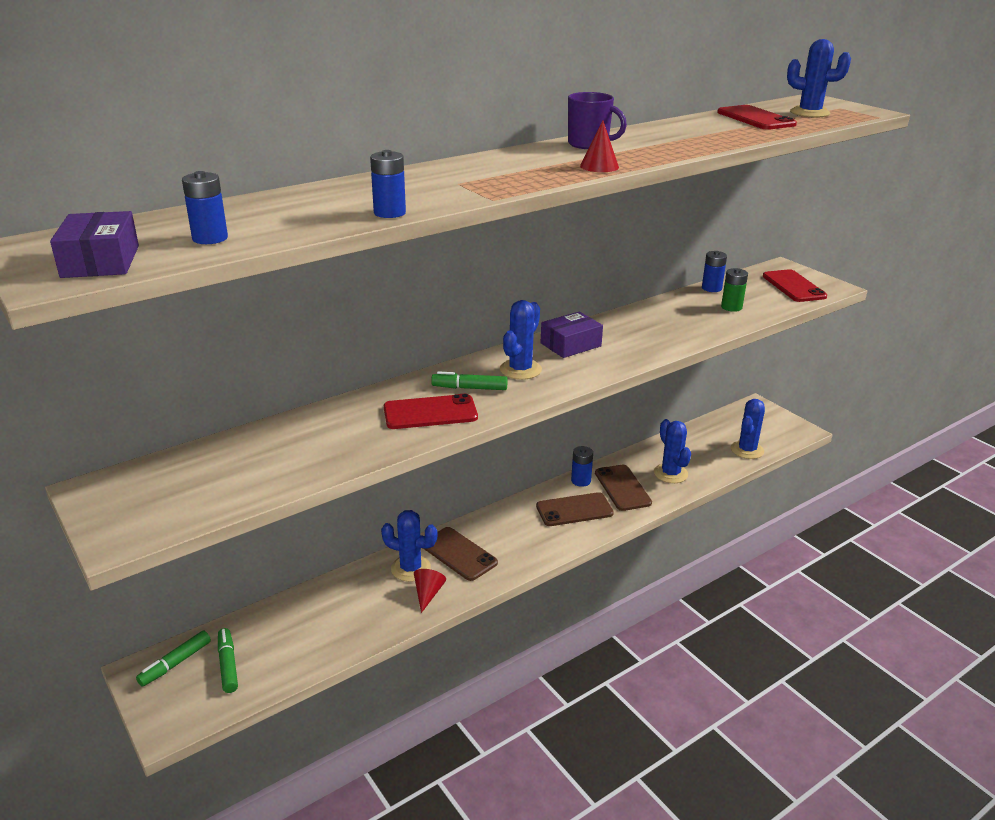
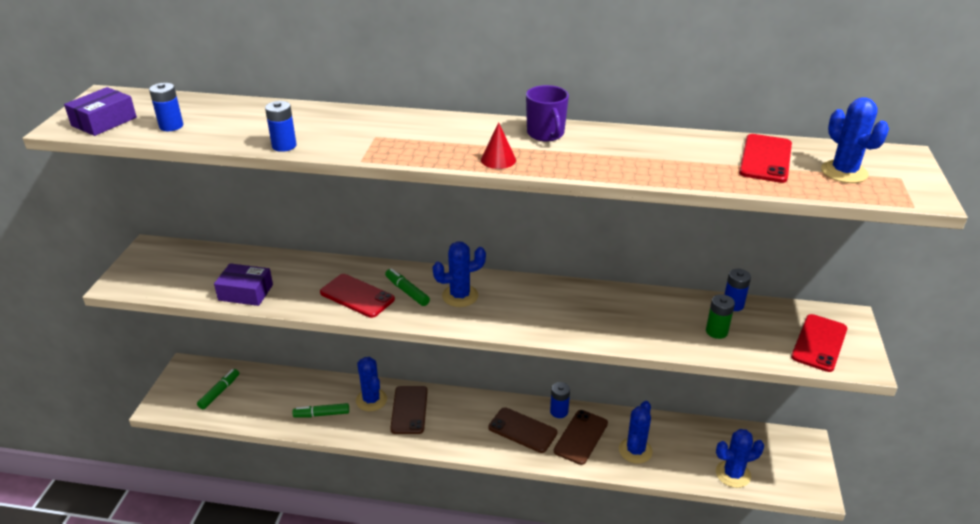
camera: 45 degrees right, 5 degrees up
(175, 663) = (202, 374): green marker -> green marker (322, 414)
(428, 594) = (358, 423): red cone -> none
(570, 344) = (527, 295): purple box -> purple box (246, 292)

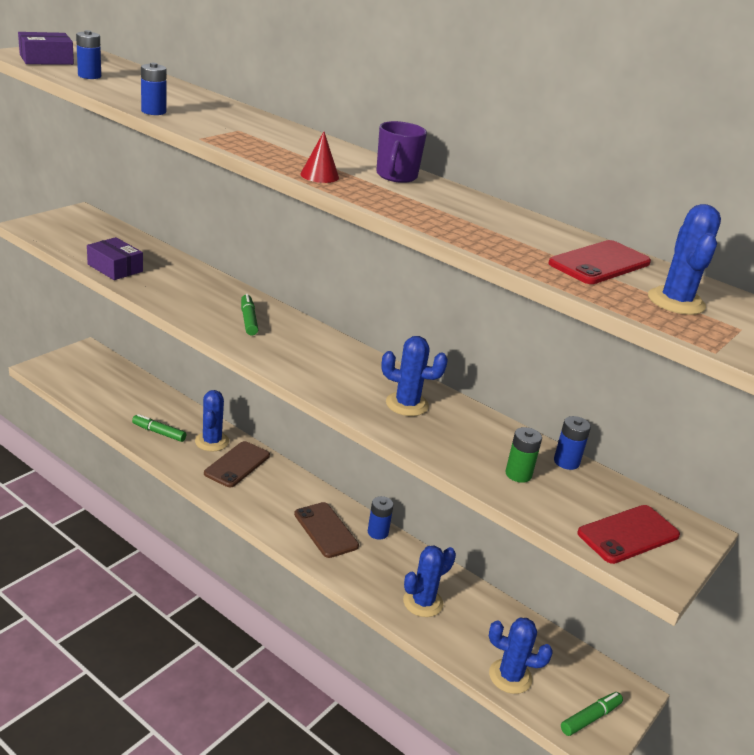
camera: 25 degrees right, 5 degrees down
(219, 392) = (94, 379): green marker -> green marker (590, 718)
(357, 296) = (201, 306): red phone -> none
(460, 296) = (292, 342): blue cactus -> blue cactus (407, 404)
(581, 437) = (378, 563): brown phone -> none

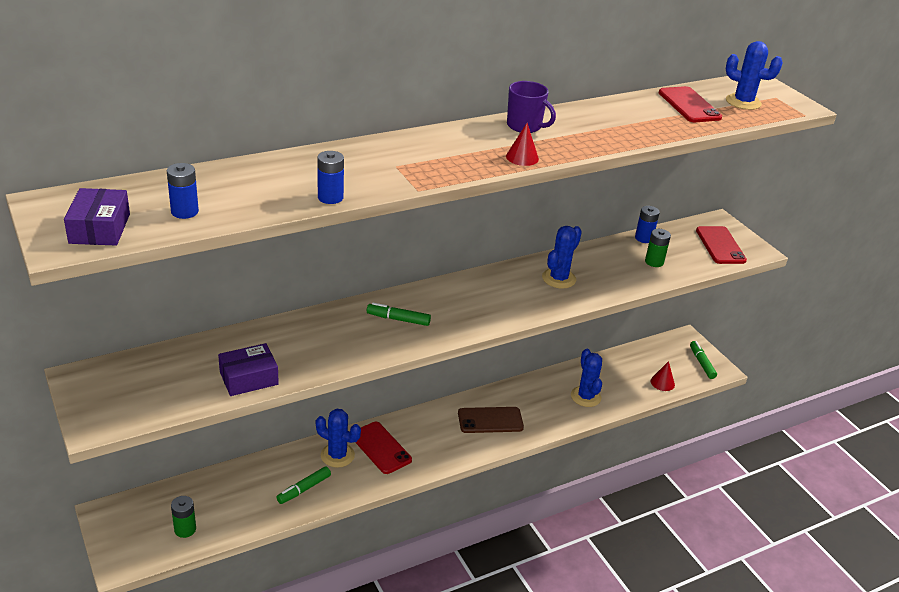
camera: 65 degrees left, 5 degrees up
(85, 386) = (185, 529): none -> green battery
(237, 464) = (380, 448): brown phone -> red phone
(378, 532) = (503, 393): blue battery -> none
(510, 676) = (662, 382): blue cactus -> red cone

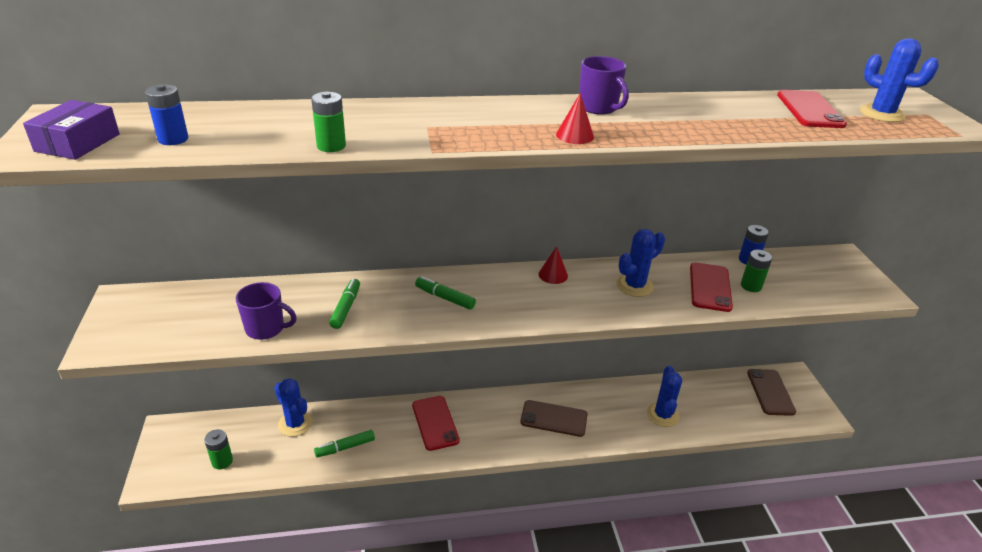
camera: 20 degrees right, 0 degrees up
(249, 378) = (266, 329): purple box -> purple mug
(330, 197) = (331, 146): blue battery -> green battery
(337, 455) = (391, 421): blue cactus -> blue cactus (295, 424)
(662, 382) = (752, 417): red cone -> red cone (553, 275)
(670, 357) = (770, 392): none -> brown phone
(701, 363) = (804, 405): green marker -> green marker (346, 308)
(720, 245) = (837, 281): red phone -> red phone (710, 287)

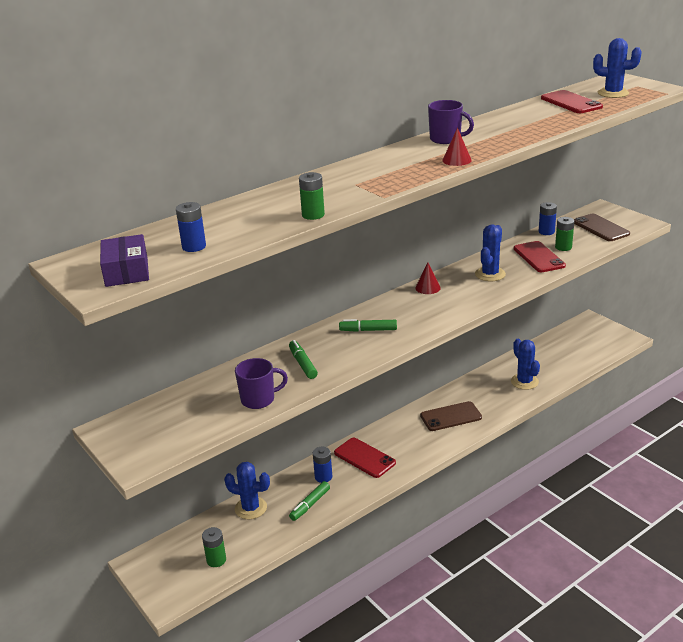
camera: 25 degrees left, 5 degrees down
(382, 424) = (323, 477): none -> blue battery
(770, 392) = (583, 337): brown phone -> brown phone (601, 228)

